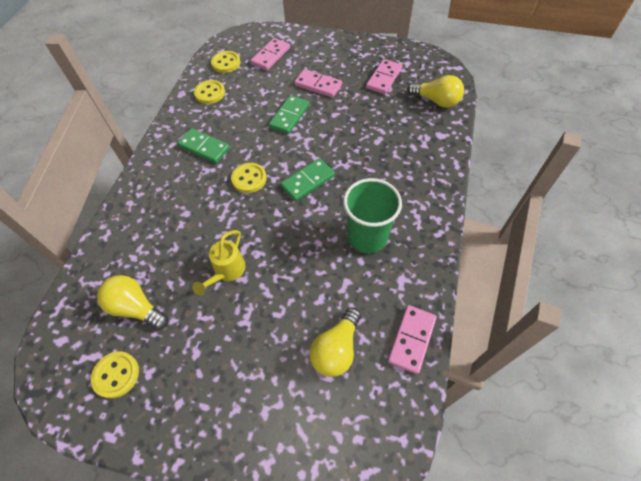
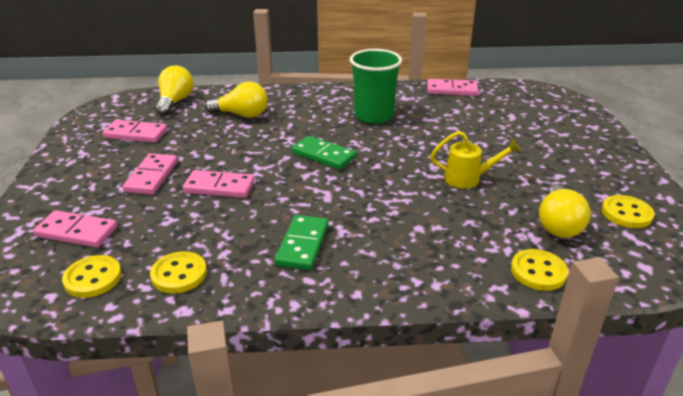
camera: 110 degrees left, 25 degrees down
(249, 179) = (340, 193): yellow button -> yellow button (538, 271)
(289, 116) = (219, 187): green domino -> pink domino
(336, 349) = (487, 114): yellow light bulb -> yellow light bulb (241, 115)

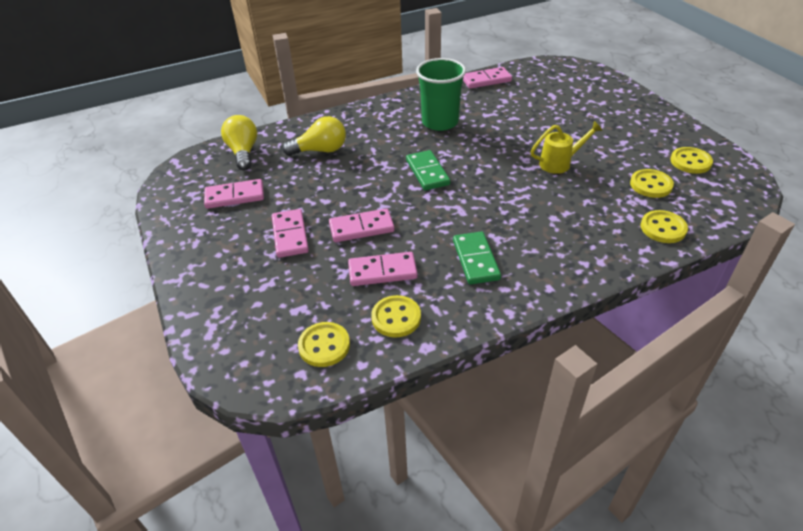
camera: 20 degrees left, 10 degrees up
(77, 232) = (269, 309): pink domino -> pink domino (382, 271)
(323, 155) = (427, 172): green domino -> green domino turned 60 degrees clockwise
(558, 224) = (651, 185): yellow light bulb -> yellow button

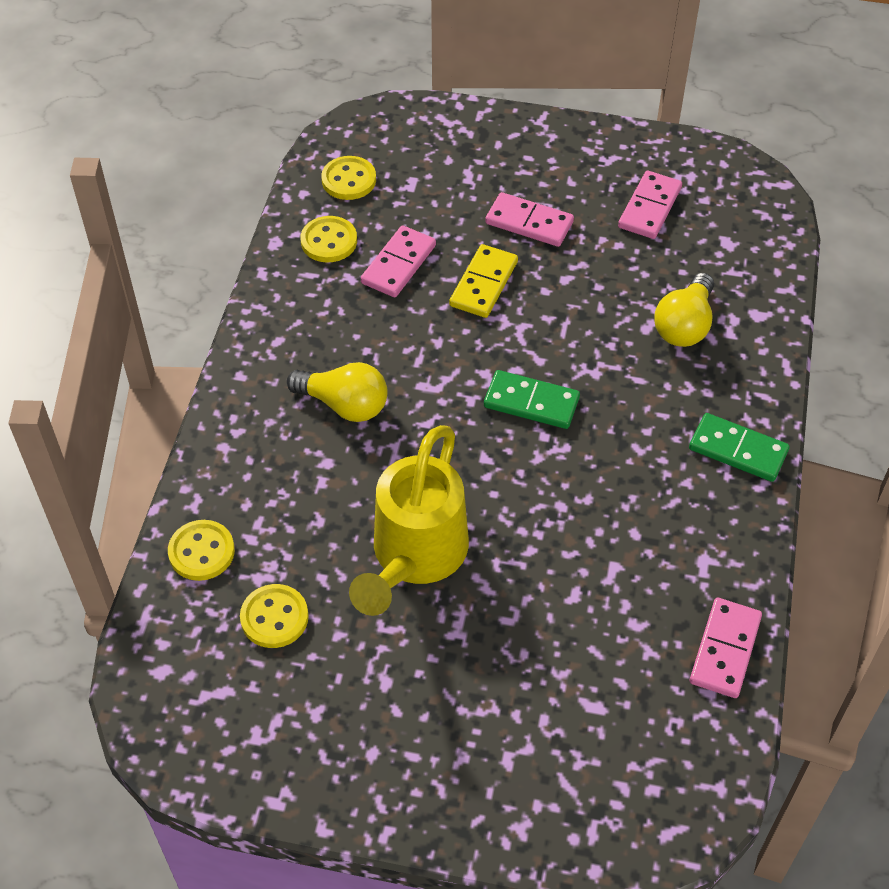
camera: 125 degrees right, 10 degrees up
(243, 152) = (747, 251): yellow light bulb -> yellow light bulb (344, 405)
(361, 228) = (483, 284): pink domino -> yellow domino
(440, 122) = (642, 494): green cup -> none
(475, 260) = (337, 345): green domino -> green domino (738, 450)
(559, 163) = (414, 557): yellow watering can -> yellow watering can, size x1.84
(690, 162) = (265, 717): yellow button -> none

